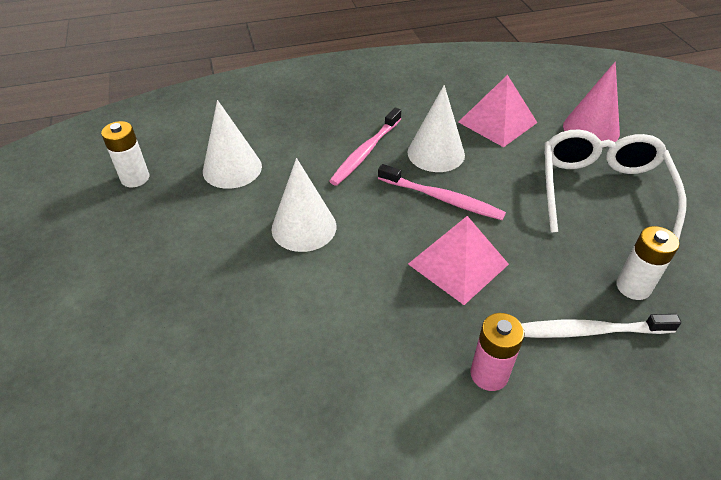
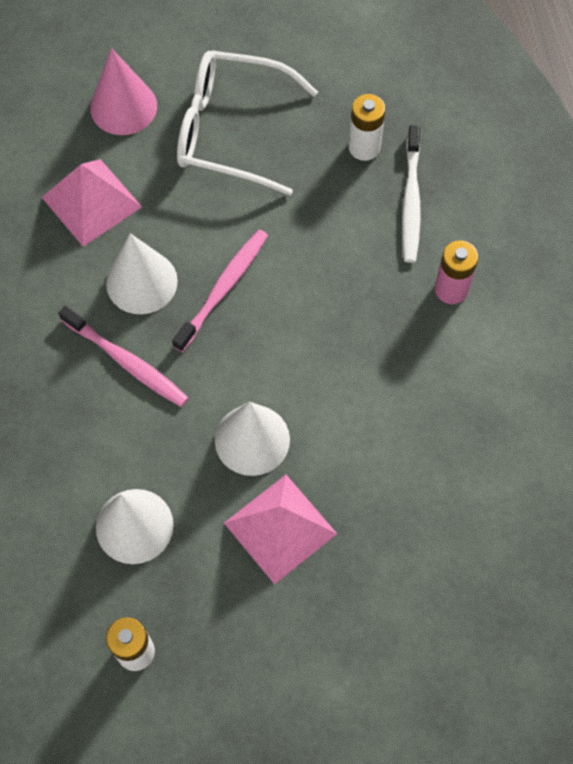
camera: 85 degrees left, 20 degrees up
(458, 264) = (322, 290): pink pyramid -> pink pyramid (280, 528)

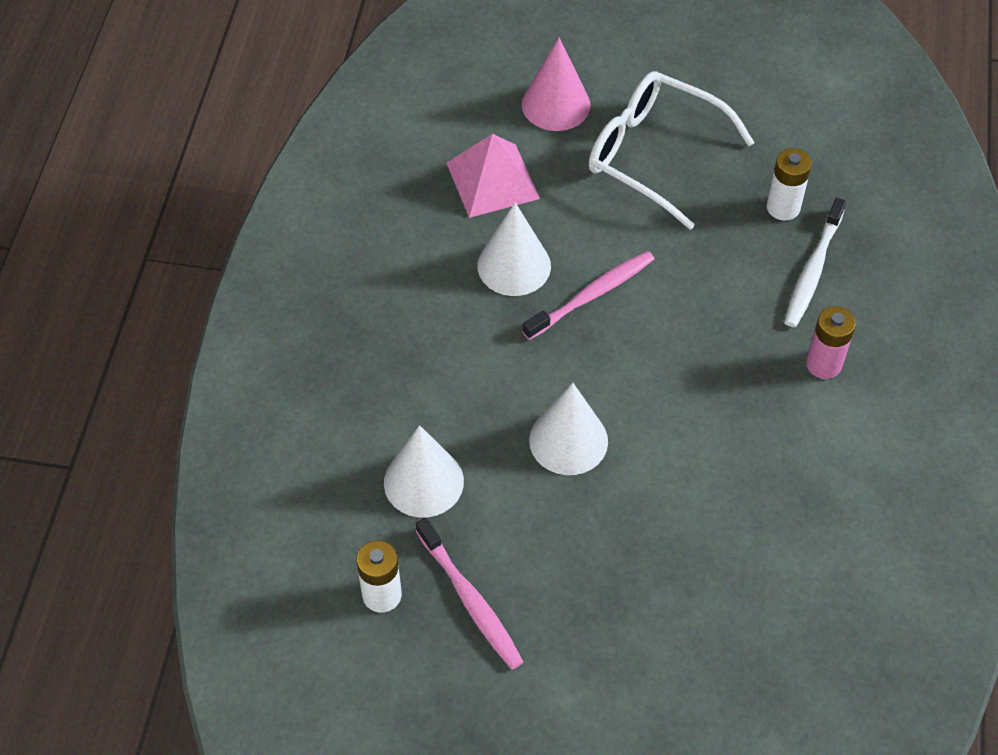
camera: 20 degrees right, 10 degrees down
(127, 362) = (472, 333): pink toothbrush -> pink toothbrush (470, 600)
(280, 528) = (565, 530): pink pyramid -> none

